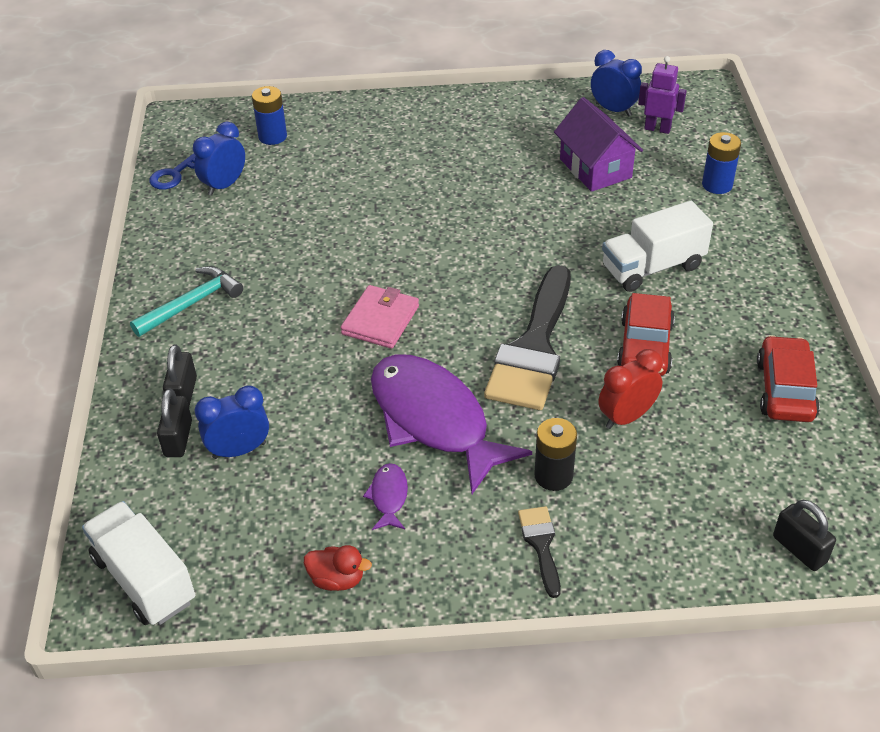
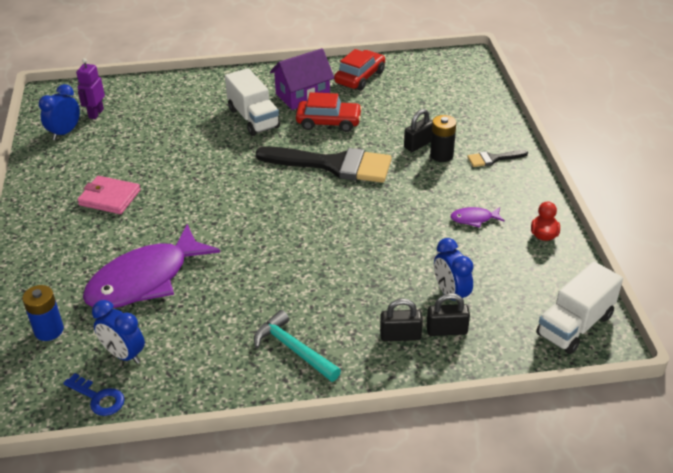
camera: 95 degrees left, 5 degrees down
(380, 320) = (309, 236): pink wallet -> pink wallet (109, 198)
(434, 420) = (405, 204): purple fish -> purple fish (145, 280)
(595, 168) = (139, 141): purple house -> purple house (302, 95)
(626, 417) = (389, 129): red clock -> none
(717, 185) = (168, 91): blue battery -> none
(785, 389) = (360, 77): red car -> red car turned 120 degrees clockwise
(799, 549) = (471, 79): black padlock -> black padlock (418, 144)

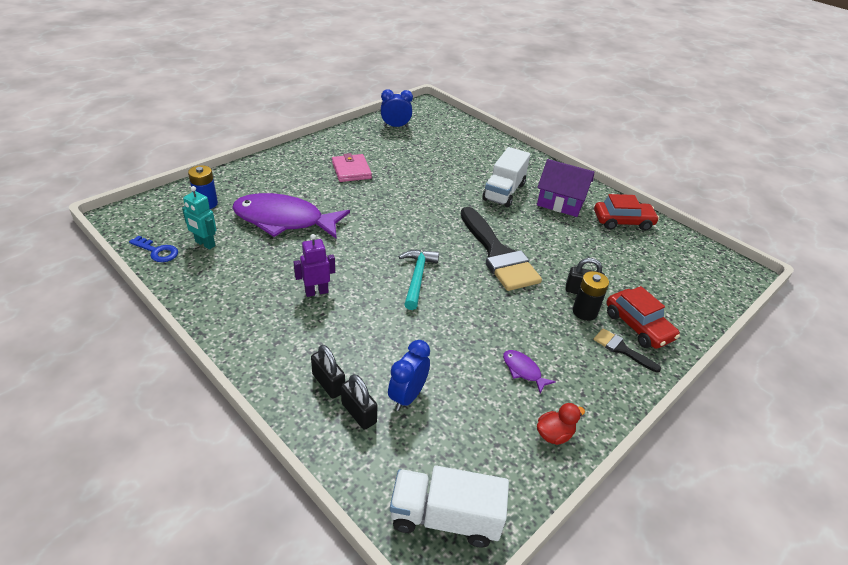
camera: 50 degrees right, 0 degrees up
(96, 113) = (427, 128): purple robot -> purple robot (316, 292)
(98, 398) = (157, 251): blue key -> blue key turned 60 degrees counterclockwise
(124, 354) = (205, 244): blue clock -> turquoise robot
(294, 349) = (267, 325): turquoise hammer -> turquoise hammer (417, 277)
(329, 122) = (546, 229): red car -> red car (638, 326)

